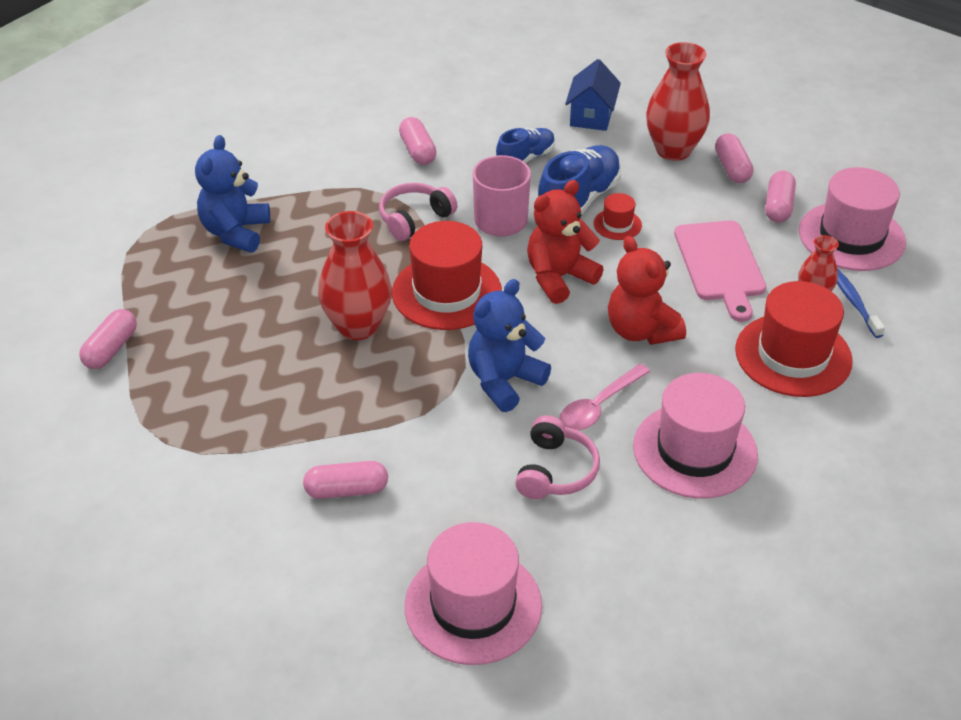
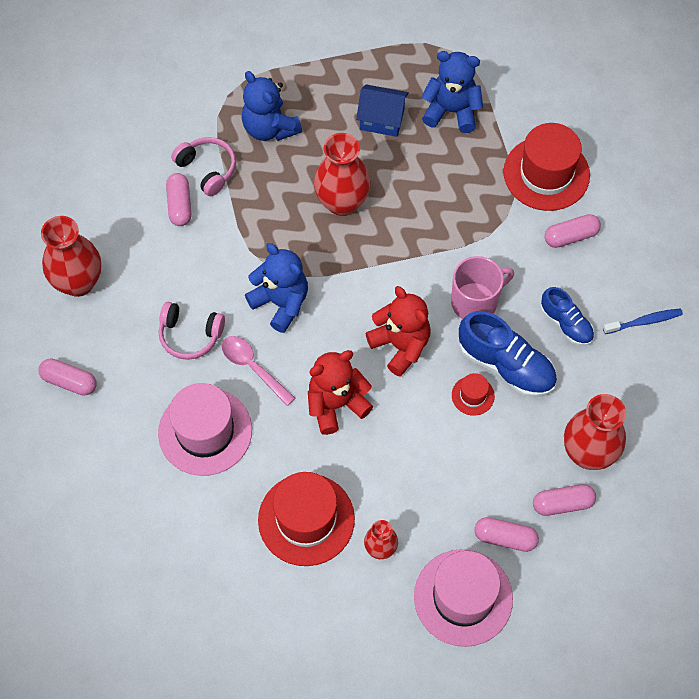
camera: 90 degrees right, 20 degrees up
(111, 349) = (318, 50): pink capsule -> pink capsule (69, 381)
(230, 396) = (269, 128): none -> blue teddy bear
(414, 219) = (474, 237): pink headphones -> pink headphones (207, 169)
(447, 292) = (381, 262): red hat -> red hat (546, 173)
(473, 605) = (78, 282): pink hat -> red vase
(591, 116) = (638, 383): blue house -> blue house (382, 120)
(720, 265) = (420, 475): pink cutting board -> none
(854, 302) = (372, 582): blue toothbrush -> blue toothbrush (644, 321)

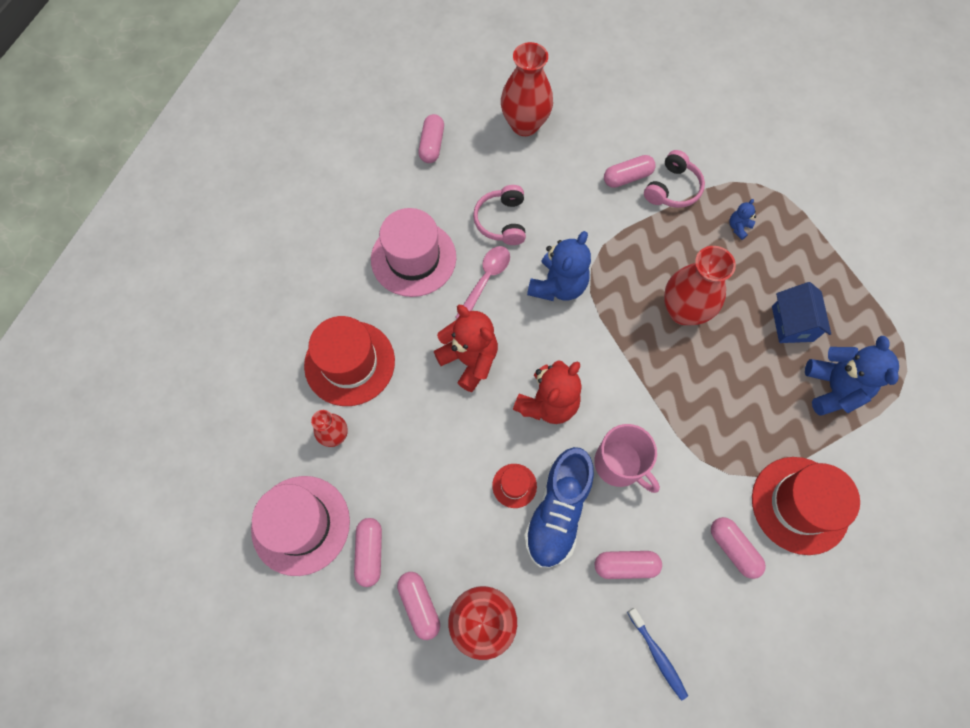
camera: 75 degrees right, 5 degrees up
(269, 128) = (738, 227): blue teddy bear -> blue teddy bear, size x0.46
(566, 324) = (625, 565): blue shoe -> pink capsule

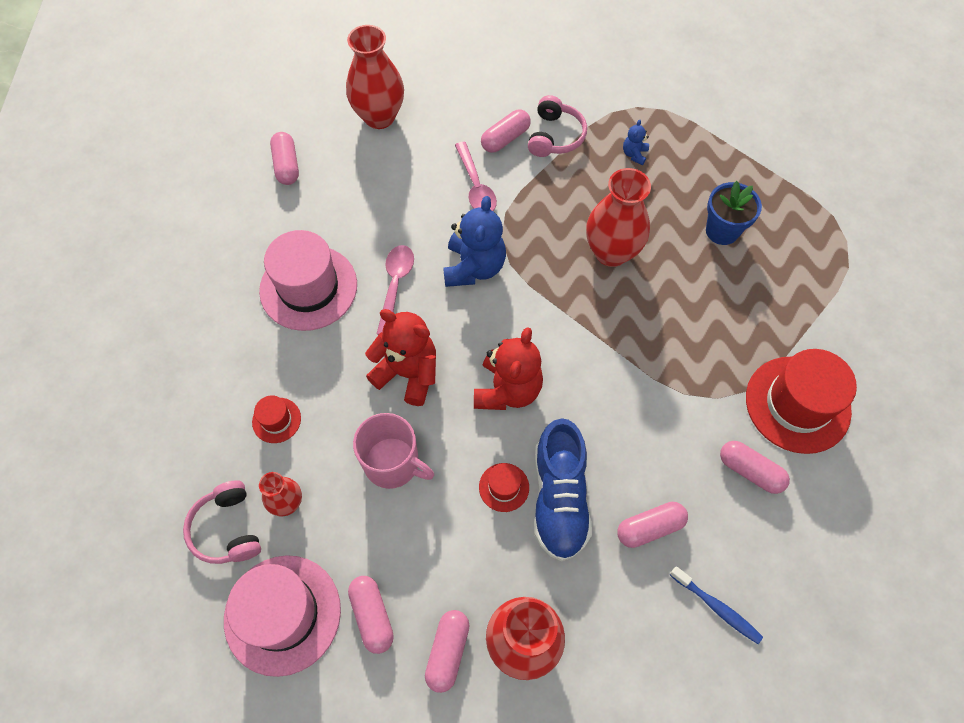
camera: 20 degrees left, 5 degrees down
(349, 363) = (276, 420): red hat -> red hat, size x0.46
(419, 605) = (448, 652): pink capsule -> pink capsule turned 60 degrees clockwise
(502, 221) = (391, 220): pink headphones -> pink headphones (227, 529)
(586, 213) = (476, 186): none -> pink spoon
(619, 464) = (605, 426): pink mug -> pink mug (393, 463)
(792, 324) = (722, 231): blue house -> blue flower pot
(833, 388) = (785, 280): blue teddy bear -> none

